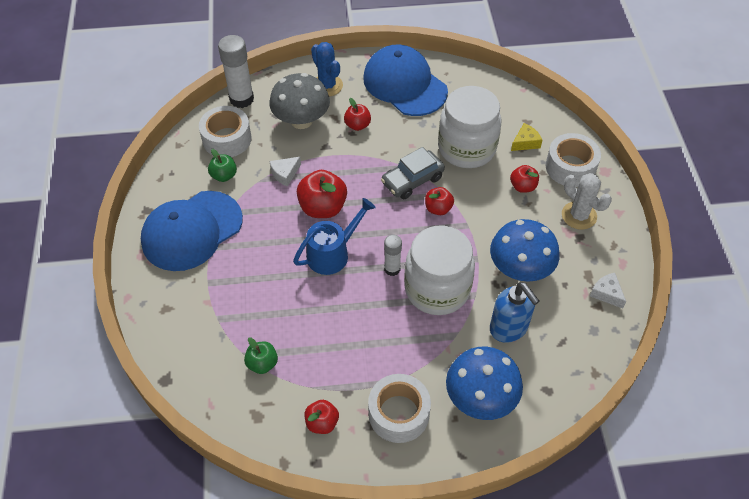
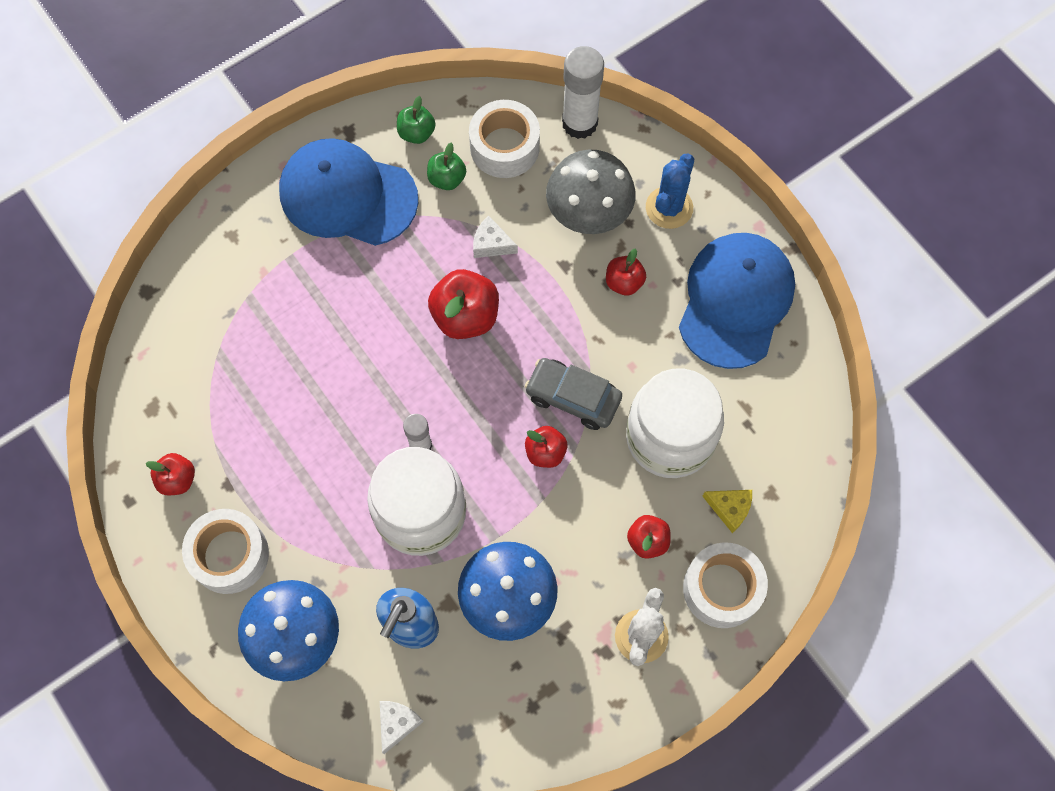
camera: 60 degrees right, 15 degrees up
(262, 363) = (216, 376): green apple -> green apple (416, 133)
(333, 253) = (405, 366): blue watering can -> none
(606, 293) = (531, 725): white cheese -> white cheese (397, 723)

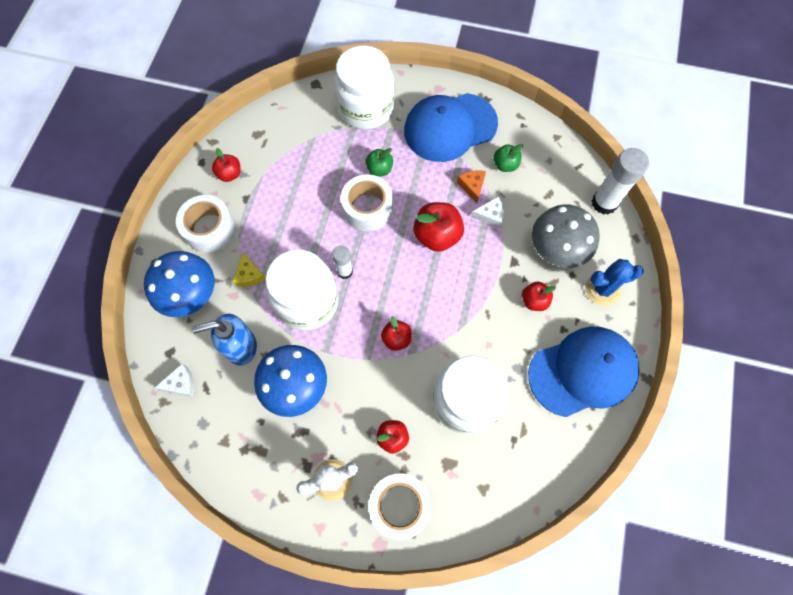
camera: 50 degrees right, 0 degrees up
(236, 263) = (366, 108): none -> white jar
(347, 195) = (450, 127): blue cap -> blue cap turned 90 degrees counterclockwise
(416, 133) = (516, 130): green apple -> green apple (379, 169)
(441, 233) = (472, 186): none -> orange cheese
(491, 244) = (490, 215): white cheese -> white cheese turned 105 degrees clockwise
(504, 147) = (551, 177): white tape -> white tape (367, 208)
(573, 397) = (441, 328): grey car -> none
(730, 508) = (452, 471): yellow cheese -> yellow cheese (249, 275)

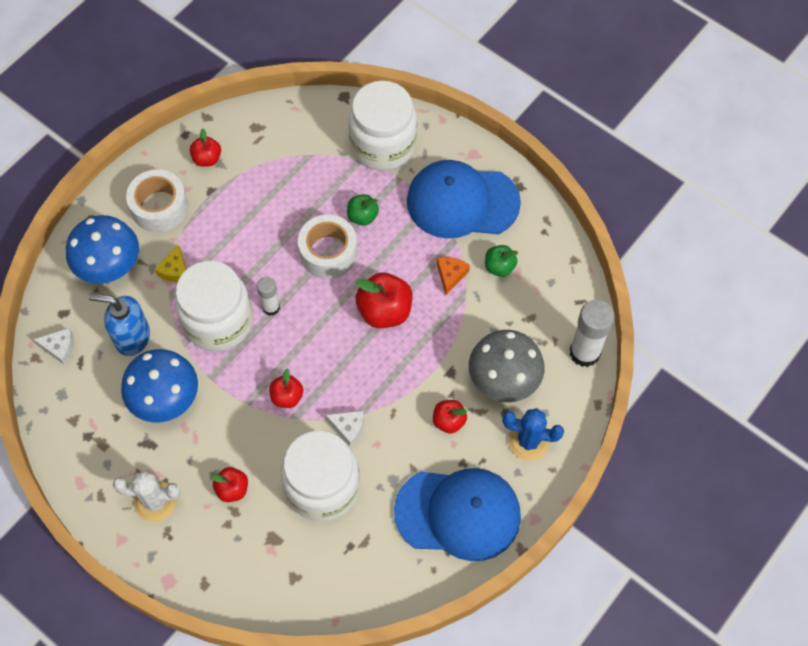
camera: 25 degrees right, 5 degrees down
(399, 505) = (205, 554): white tape -> none
(490, 215) = (452, 313): white cheese -> white cheese (348, 428)

